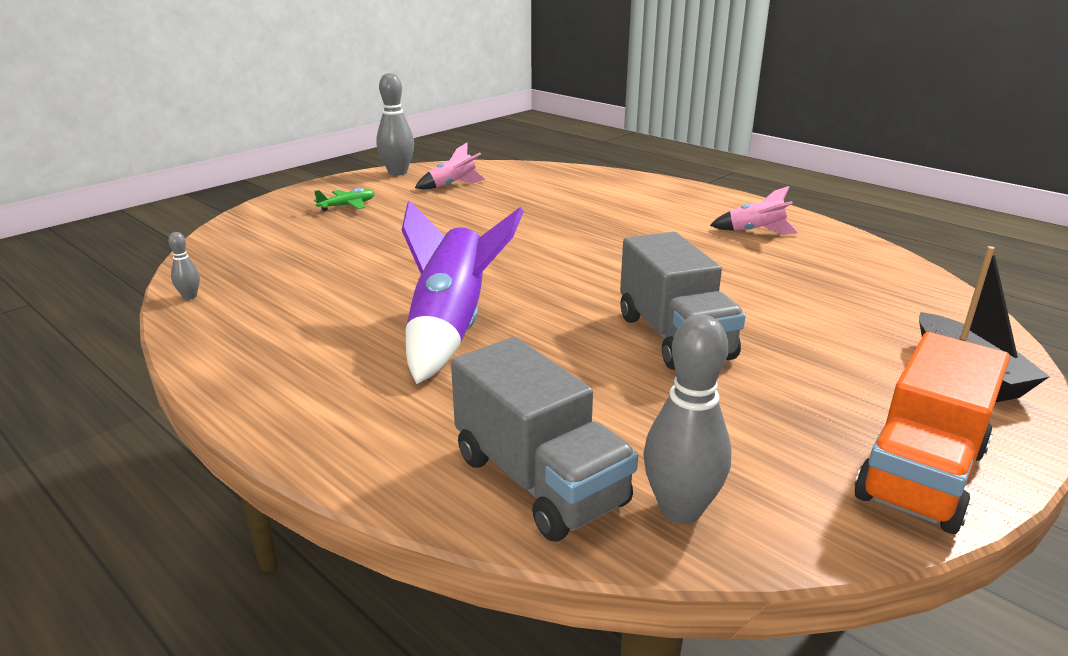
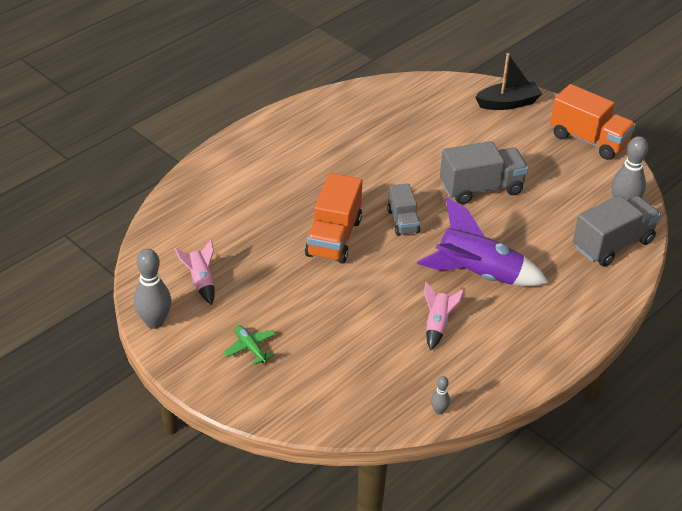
camera: 90 degrees left, 15 degrees up
(529, 238) = (333, 238): none -> orange truck
(571, 277) = (403, 221): none -> grey truck
(755, 231) = (326, 130): pink rocket -> pink rocket (437, 325)

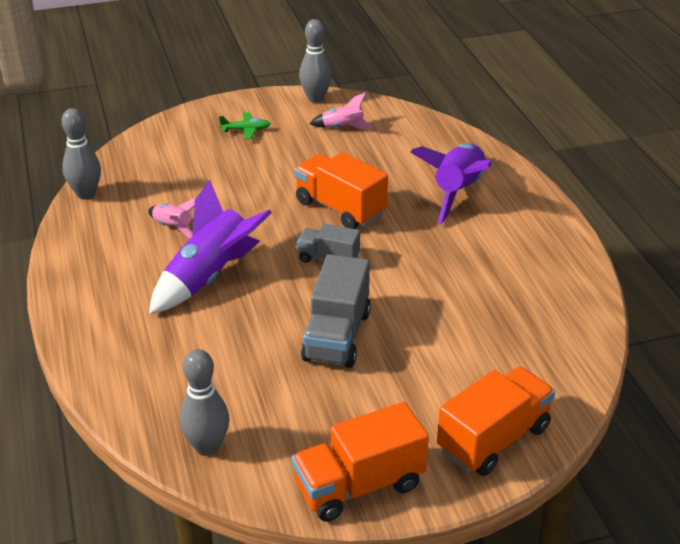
camera: 120 degrees right, 5 degrees down
(262, 182) = (457, 192): none -> purple rocket
(439, 410) = (86, 194): grey bowling pin -> grey bowling pin, size x2.06
(508, 103) = (493, 439): black boat -> orange truck
(612, 244) = (157, 400): grey truck -> none

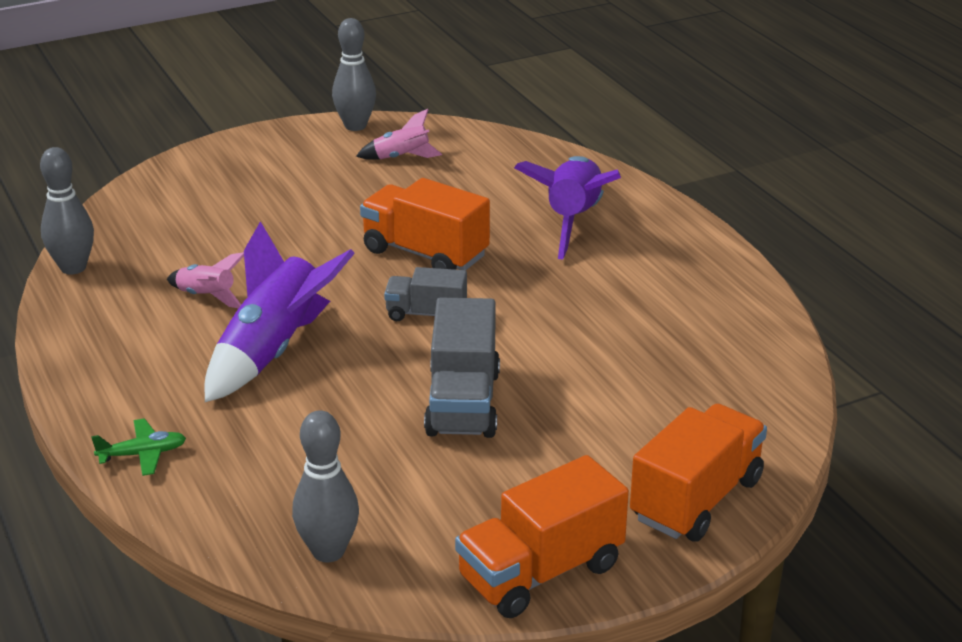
camera: 10 degrees left, 5 degrees down
(246, 130) = (272, 171): green plane -> green plane (142, 454)

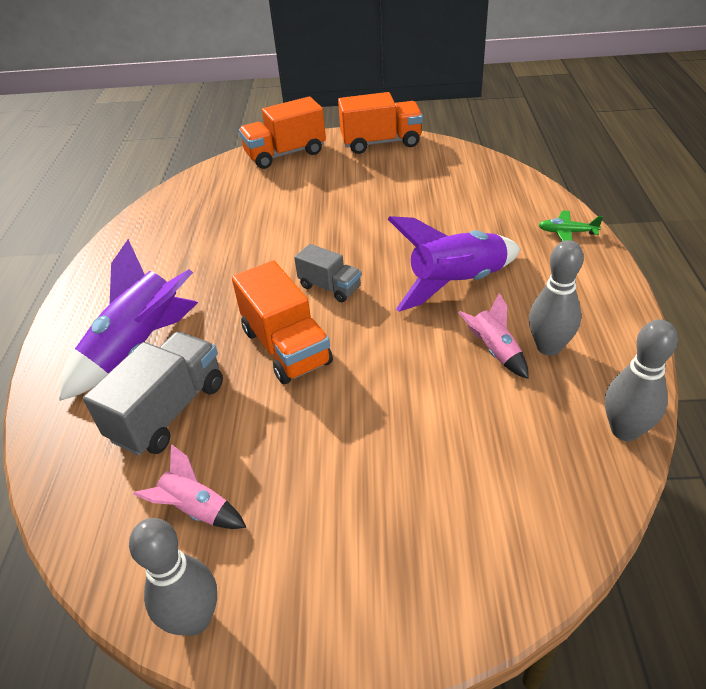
camera: 150 degrees left, 10 degrees up
(328, 551) = (474, 167): grey bowling pin -> grey bowling pin (548, 347)
(463, 403) = (355, 220): grey truck -> grey truck (169, 411)

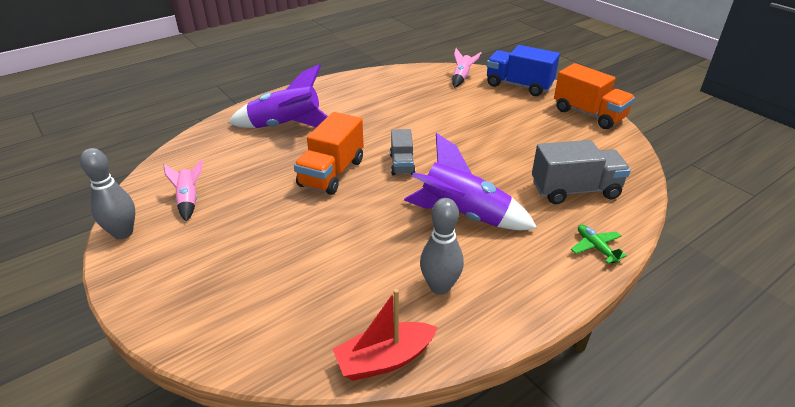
camera: 50 degrees right, 5 degrees down
(169, 411) = (249, 159): grey truck -> grey truck (575, 190)
(285, 154) = (518, 85): orange truck -> blue truck
(494, 351) = (409, 261): pink rocket -> pink rocket (462, 78)
(624, 430) = (385, 359): grey bowling pin -> red boat

